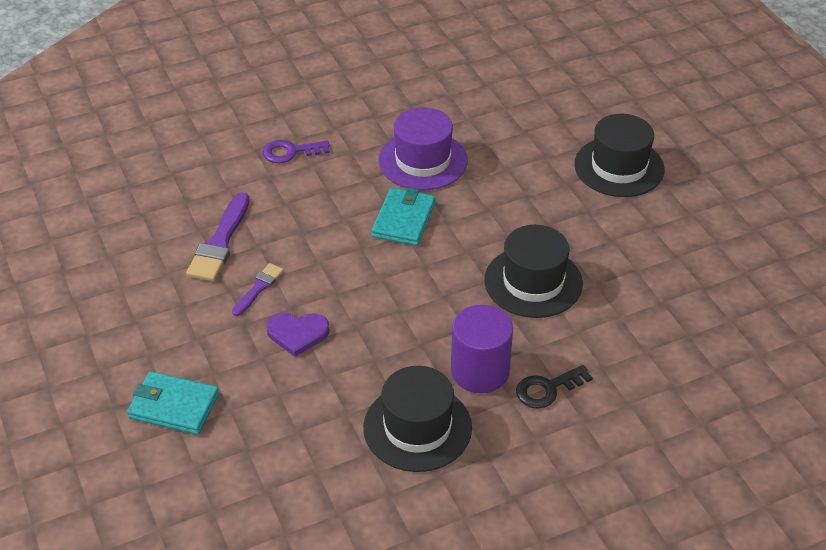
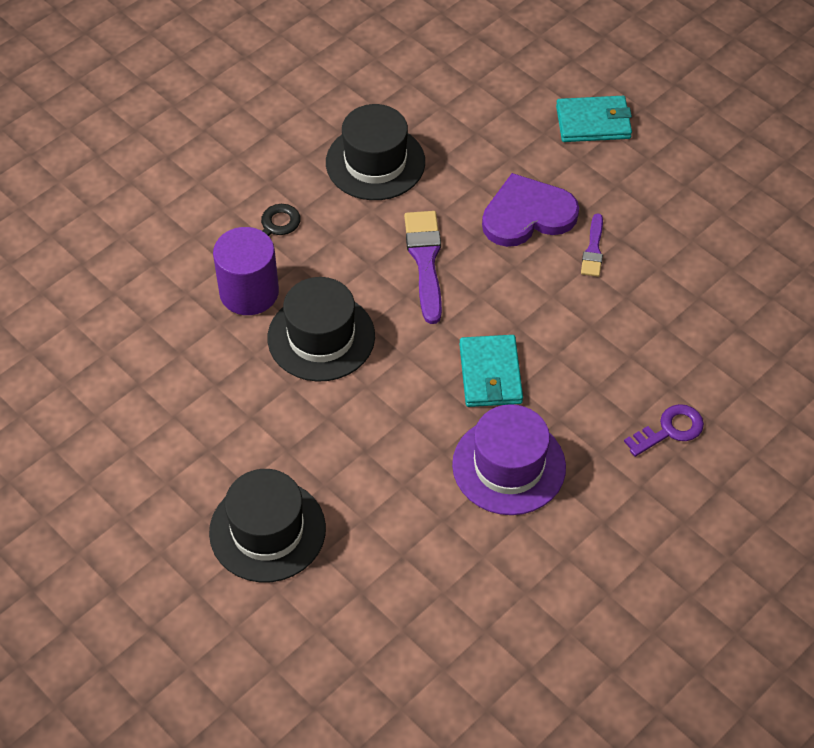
camera: 160 degrees right, 10 degrees up
(220, 242) = (666, 288): purple brush -> purple brush (425, 261)
(297, 334) = (527, 215): purple heart -> purple heart, size x1.56
(480, 371) = (340, 227): purple cylinder -> purple cylinder (249, 292)

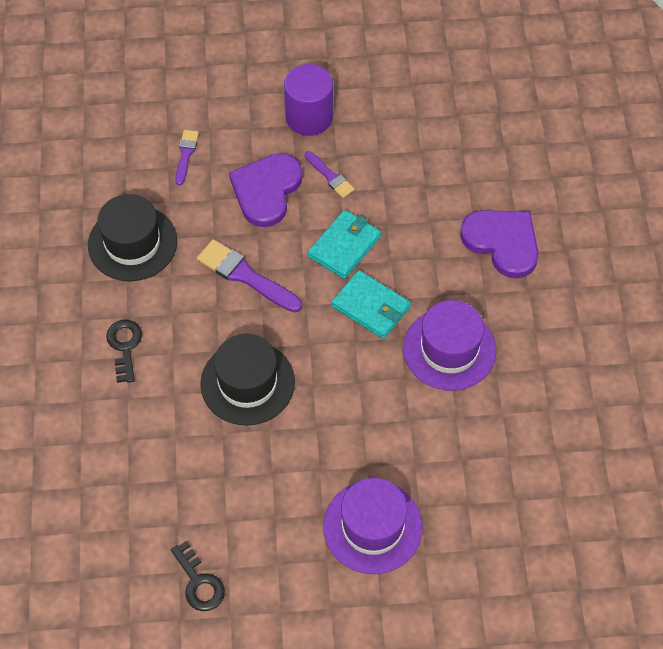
camera: 50 degrees left, 5 degrees up
(98, 437) = (199, 582): none -> black key
(249, 292) = (166, 400): purple cylinder -> purple cylinder (309, 117)
(267, 530) = (372, 526): black hat -> purple hat
(501, 135) = (186, 154): none -> purple brush
(593, 122) = (229, 97): turquoise wallet -> turquoise wallet (344, 246)
(670, 430) = (502, 242): purple key -> purple heart

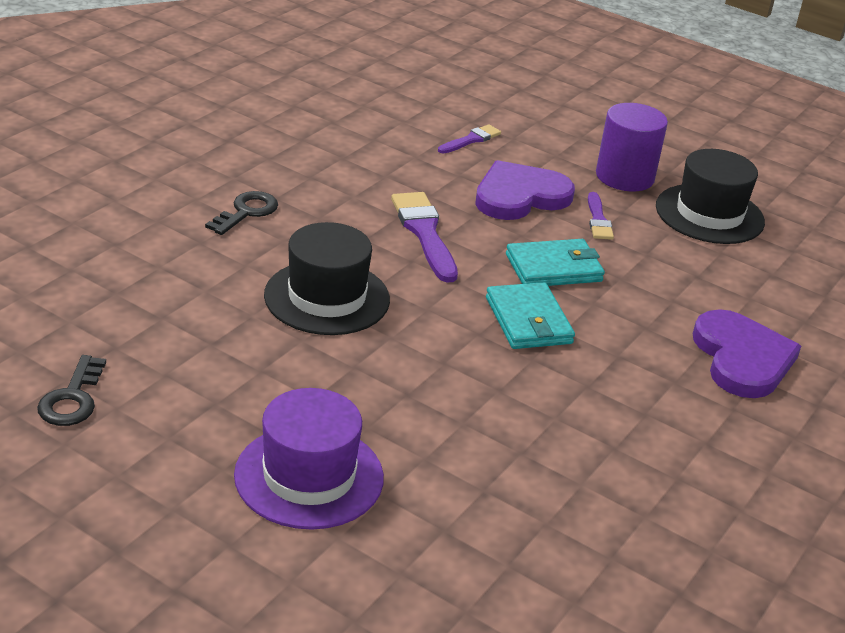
camera: 35 degrees right, 25 degrees down
(132, 243) = (346, 161): black hat -> black hat (709, 214)
(449, 349) = (579, 398): purple hat -> none

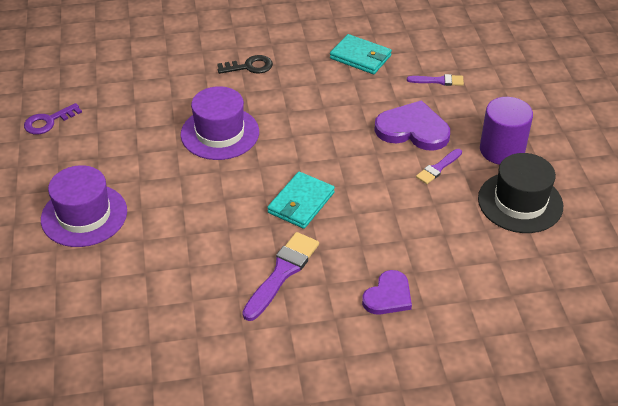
camera: 50 degrees right, 10 degrees up
(72, 398) = (48, 122): black key -> purple key
(327, 297) = (220, 133): black hat -> purple hat
(424, 233) = (322, 124): purple brush -> purple brush (282, 273)
(554, 268) = (363, 182): turquoise wallet -> turquoise wallet (360, 57)
(742, 358) = (388, 296): purple heart -> purple heart, size x0.64

